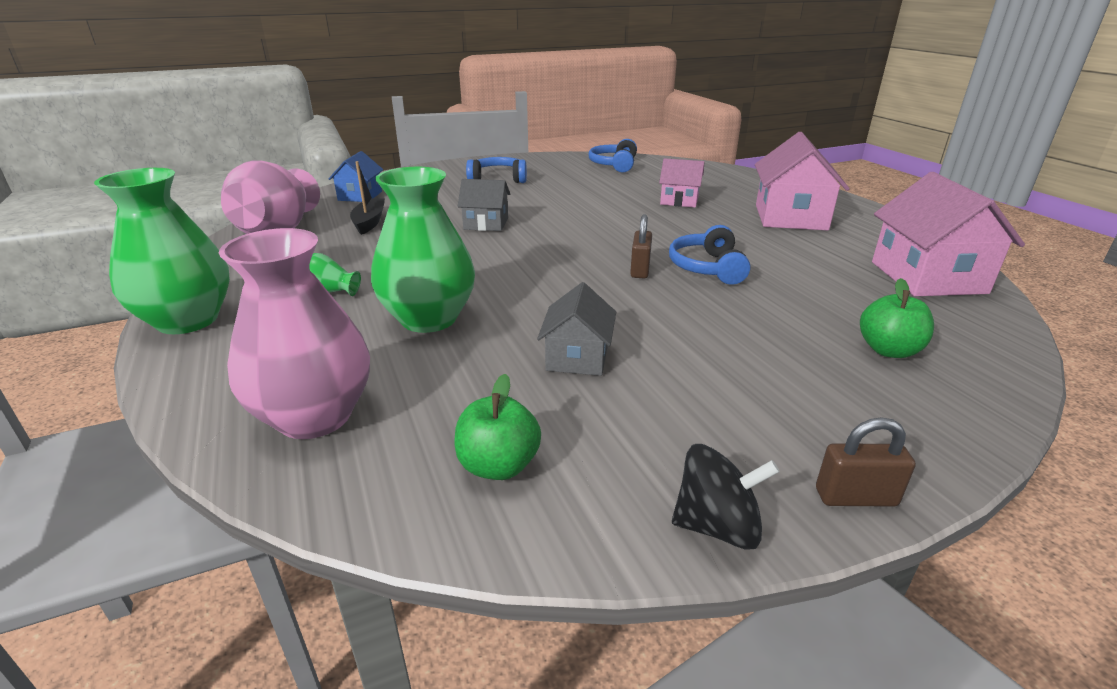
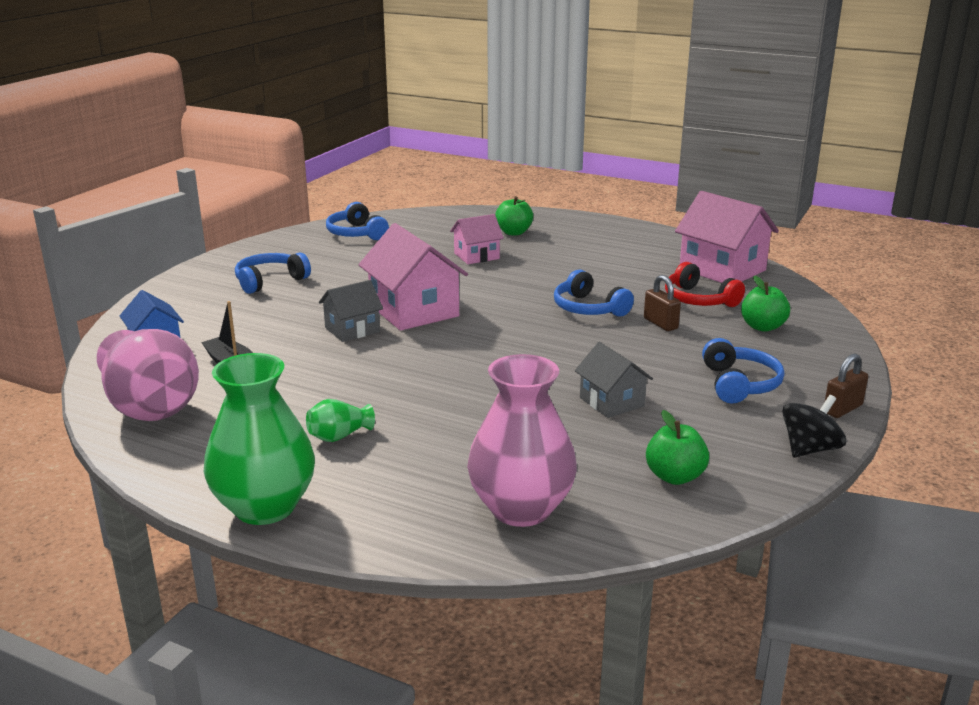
camera: 40 degrees left, 5 degrees down
(429, 319) = (466, 420): green vase -> none
(640, 270) = (547, 326): brown padlock -> brown padlock (660, 324)
(744, 192) = (514, 232): none -> green apple
(752, 400) = (739, 384): none -> blue headphones
(790, 217) = (580, 247): pink house -> pink house (414, 311)
(847, 297) = (699, 300): none -> red headphones

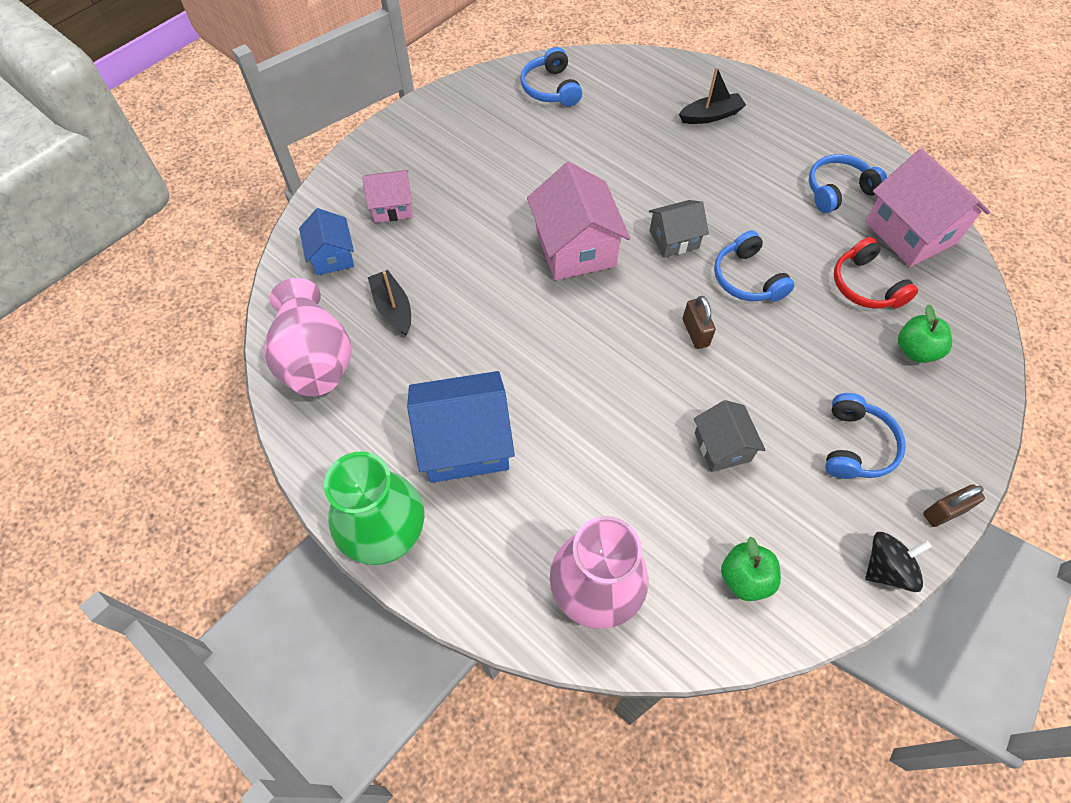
camera: 15 degrees right, 35 degrees up
(270, 281) = (451, 165): blue headphones -> blue headphones (838, 190)
(339, 436) = (464, 442): green vase -> blue house
(352, 330) = (510, 269): grey house -> grey house (674, 239)
(476, 256) = (661, 156): pink house -> pink house (392, 207)
(514, 232) = (711, 116): green apple -> black boat
(660, 324) = (811, 322): brown padlock -> brown padlock (695, 332)

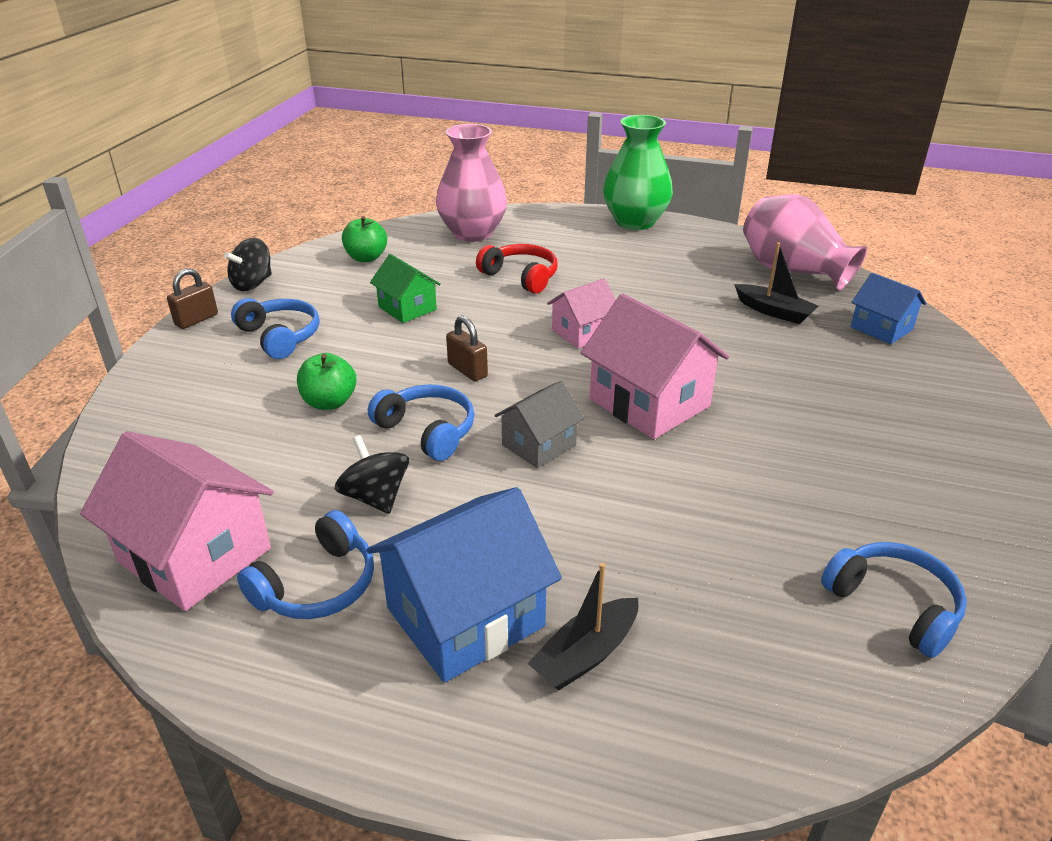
camera: 155 degrees right, 25 degrees down
(392, 207) = (888, 381): pink house -> pink house (582, 332)
(464, 442) = (623, 263): blue house -> blue house (465, 617)
(722, 447) = (407, 308): grey house -> green house
(795, 236) = (375, 497): none -> black spinning top
(855, 446) = (280, 336): blue headphones -> blue headphones turned 150 degrees clockwise
(865, 285) = (269, 466): red headphones -> red headphones (521, 277)
(915, 350) = (208, 420): green apple -> green apple (329, 402)

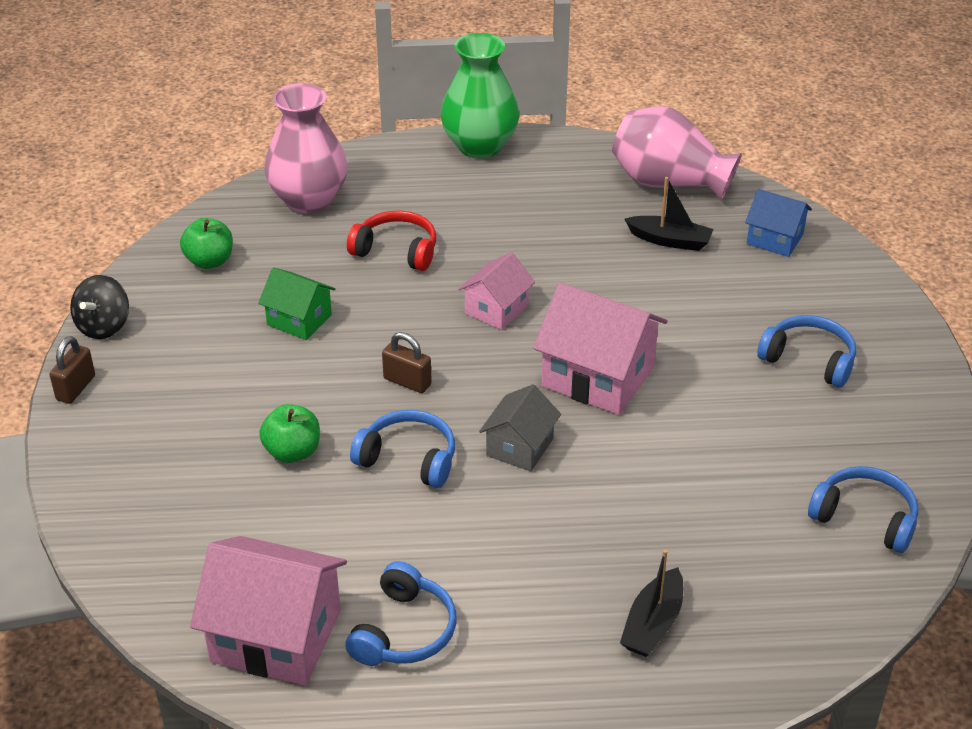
camera: 20 degrees left, 5 degrees up
(280, 336) = (186, 387): blue headphones -> blue headphones (809, 360)
(375, 497) = (402, 538): black spinning top -> none
(465, 617) = (544, 622): blue house -> none

